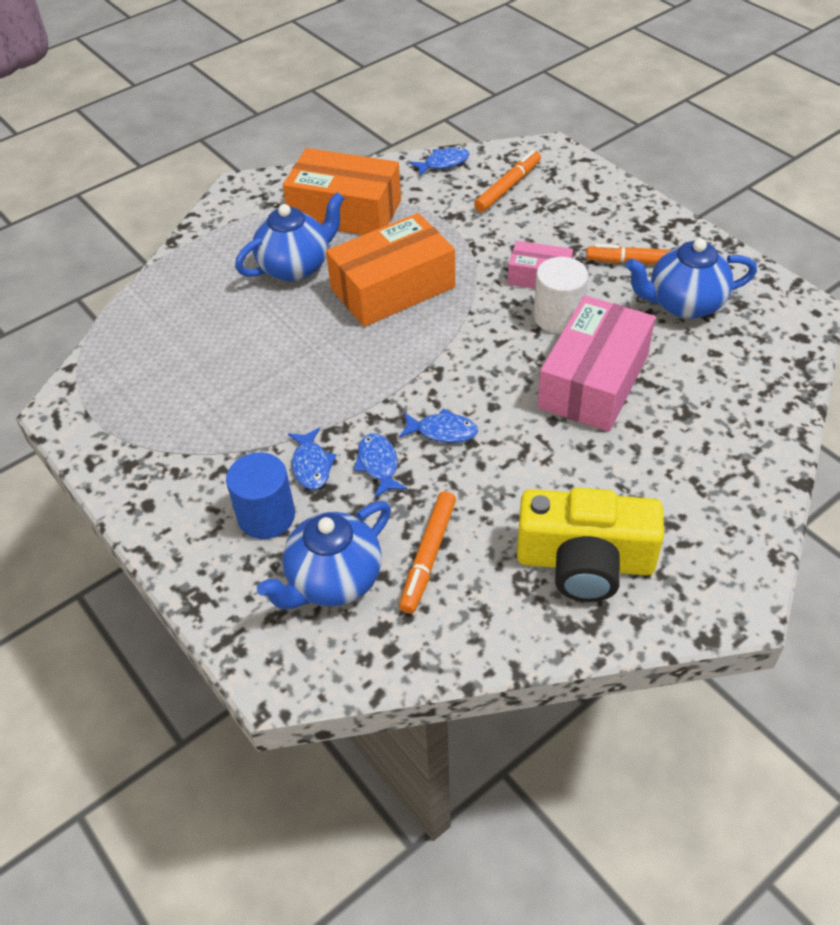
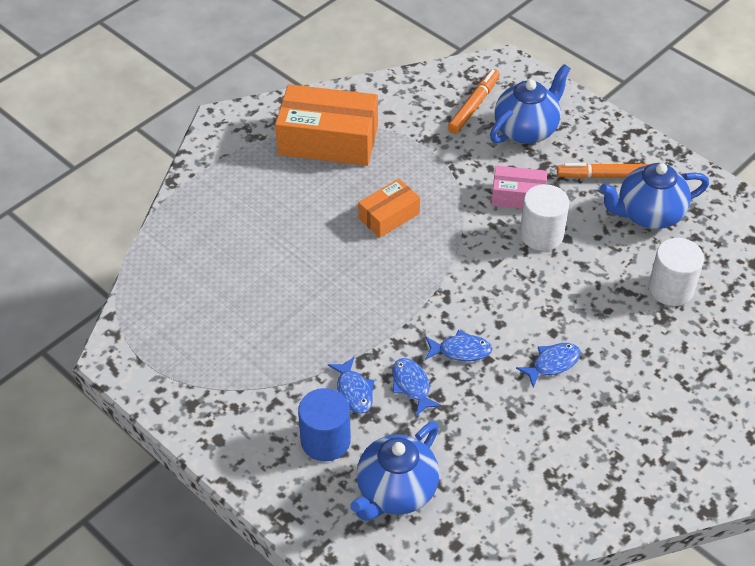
camera: 10 degrees left, 0 degrees up
(296, 266) = (295, 200): blue teapot -> blue teapot (526, 130)
(393, 288) = (389, 216): orange box -> orange box, size x0.54
(428, 556) = (471, 463): orange marker -> none
(443, 163) = (409, 84): blue fish -> blue fish (552, 363)
(585, 561) = (600, 456): yellow camera -> none
(593, 381) = (582, 293): pink box -> none
(699, 383) = (671, 288): none -> white cylinder

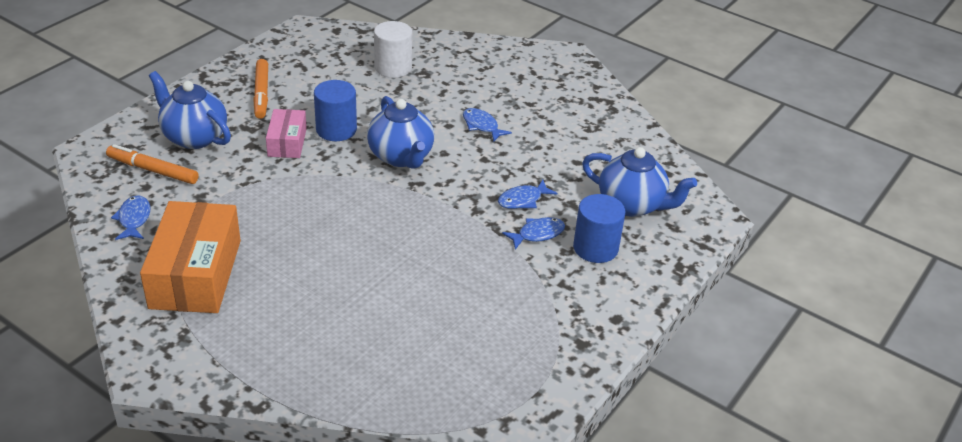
camera: 100 degrees left, 10 degrees down
(389, 216) = (315, 222): orange box -> none
(461, 350) = (478, 173): blue fish -> blue fish (134, 219)
(541, 234) = (336, 130): white cylinder -> blue cylinder
(648, 214) = (310, 74): blue teapot -> blue teapot (401, 157)

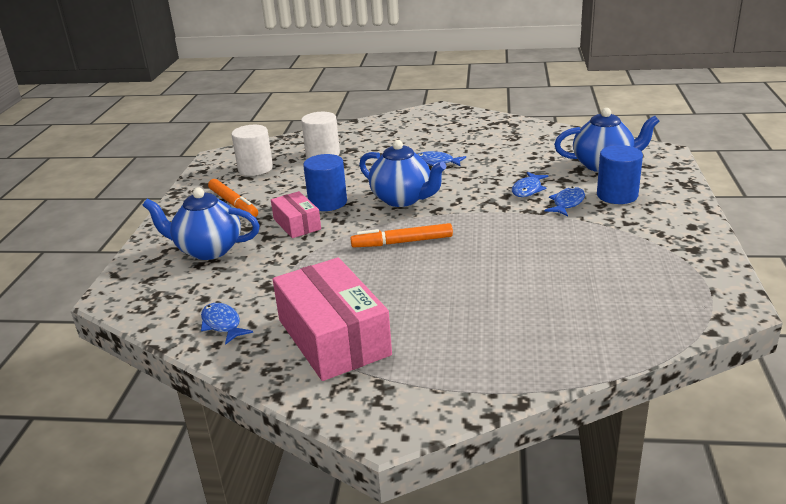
camera: 25 degrees left, 10 degrees down
(153, 170) = (197, 285): orange marker -> orange marker (402, 242)
(196, 274) = (333, 337): orange box -> pink box
(319, 59) = (255, 168): none -> white cylinder

